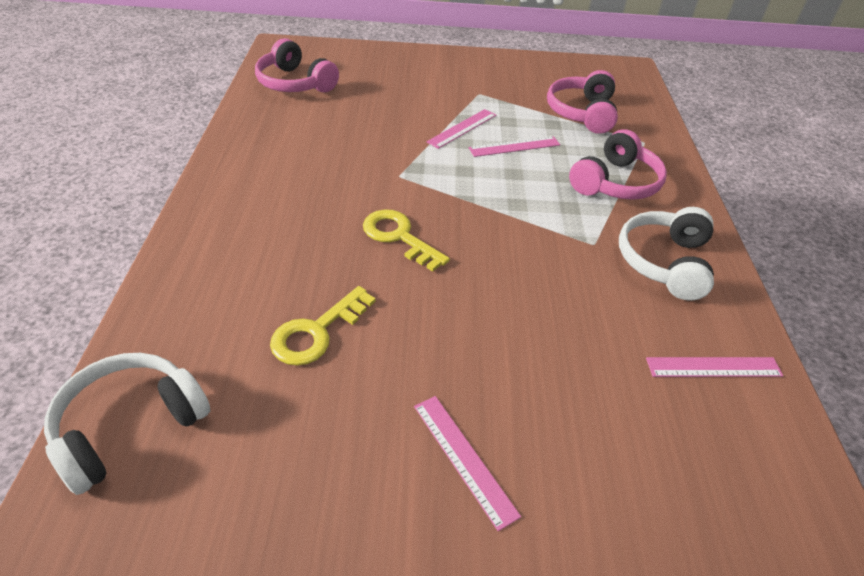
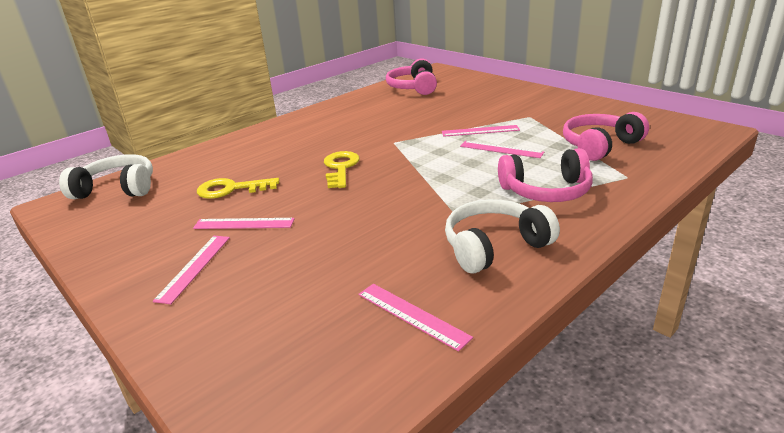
camera: 50 degrees right, 15 degrees down
(418, 369) = (244, 223): none -> pink ruler

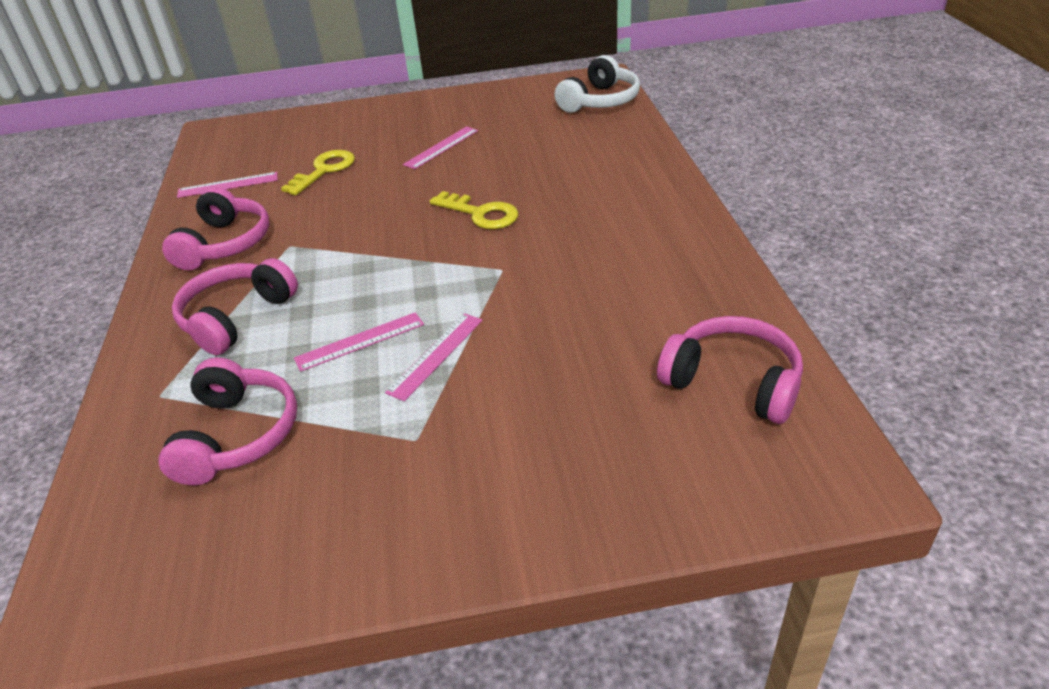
camera: 125 degrees right, 10 degrees up
(194, 267) = (407, 123): pink ruler -> none
(231, 189) = (519, 149): yellow key -> yellow key (324, 170)
(494, 246) = (225, 244): white headphones -> pink headphones

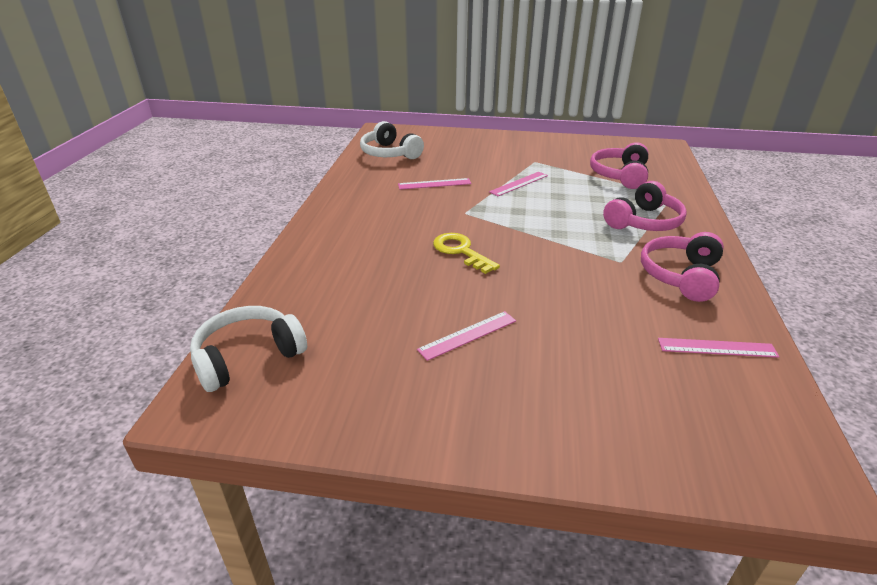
camera: 165 degrees left, 5 degrees down
(324, 170) = (604, 338): yellow key -> none
(360, 341) = (560, 196): pink ruler -> pink ruler (434, 184)
(733, 382) = (389, 153): pink headphones -> white headphones

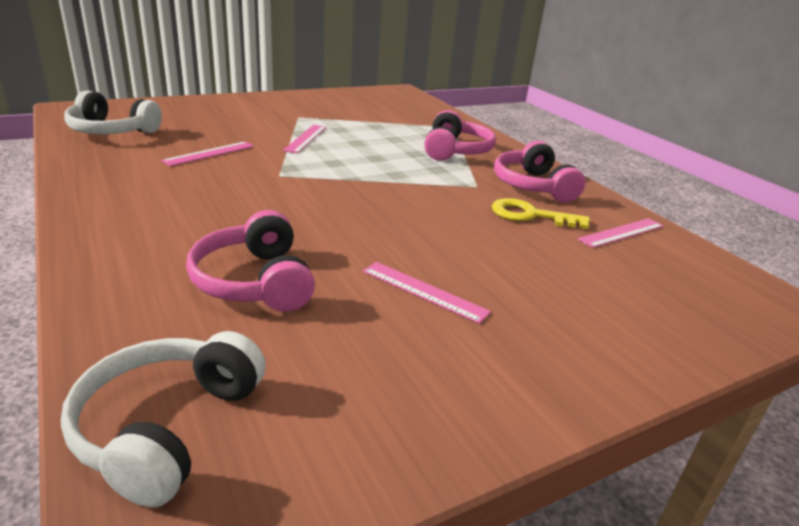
camera: 40 degrees left, 5 degrees down
(461, 251) = (319, 213): yellow key -> yellow key (530, 215)
(467, 335) = (424, 291): pink ruler -> pink ruler turned 75 degrees counterclockwise
(620, 175) = (391, 117): pink headphones -> pink headphones (254, 281)

